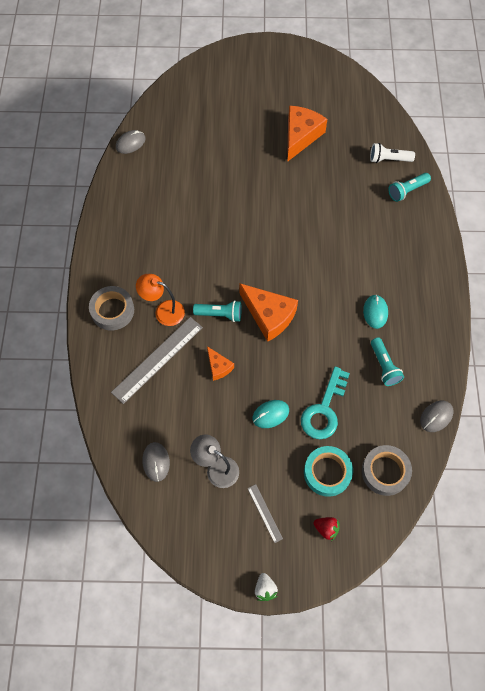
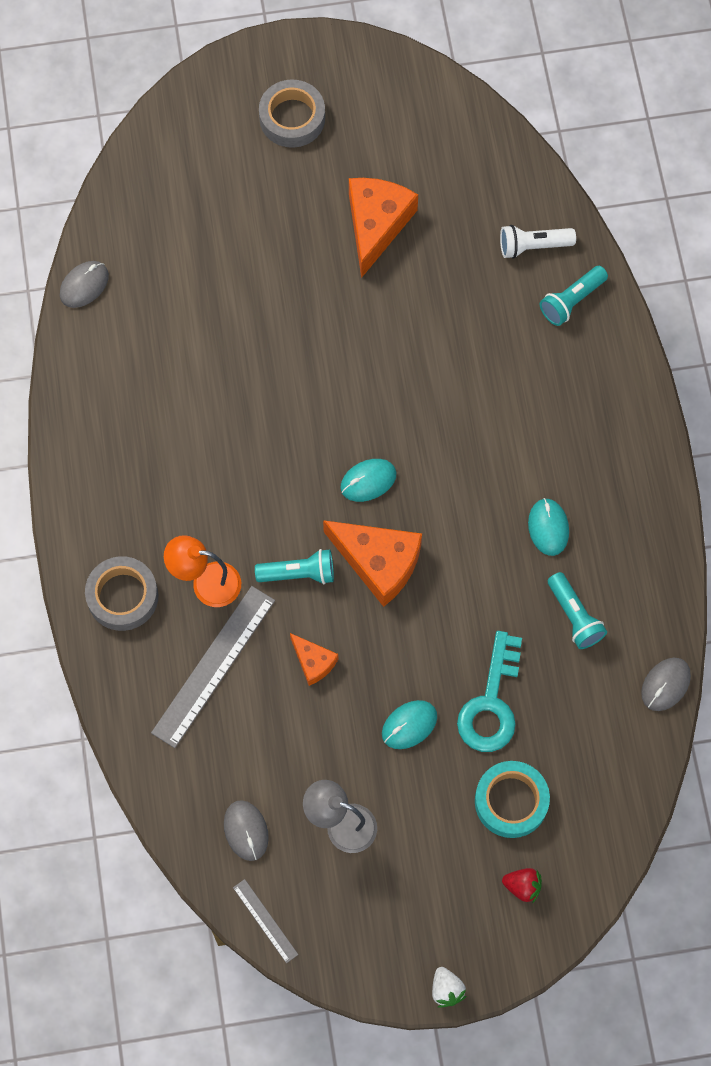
camera: 10 degrees left, 5 degrees up
(265, 513) = (427, 879): grey ruler -> grey ruler (265, 921)
(271, 269) = (368, 481): none -> turquoise mouse
(385, 472) = (598, 785): grey tape -> grey tape (292, 118)

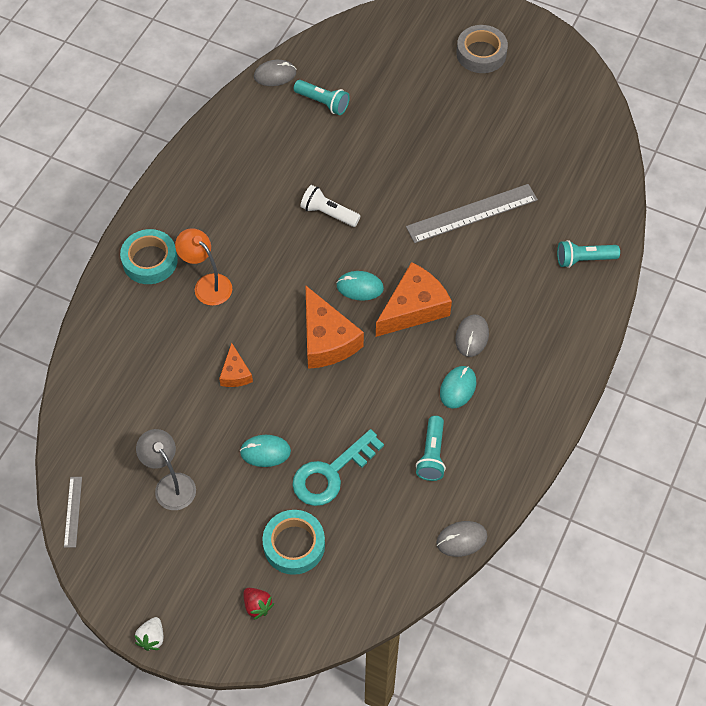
camera: 35 degrees right, 10 degrees down
(122, 596) = (150, 261): grey tape -> turquoise tape
(213, 666) = (171, 336): grey ruler -> grey ruler (472, 213)
(246, 831) = (107, 448): grey mouse -> grey mouse (471, 337)
(298, 573) = (270, 314): turquoise flashlight -> turquoise flashlight (323, 103)
(376, 225) = (487, 142): orange cheese -> orange cheese (414, 308)
(533, 246) = (583, 212): white flashlight -> white flashlight (328, 213)

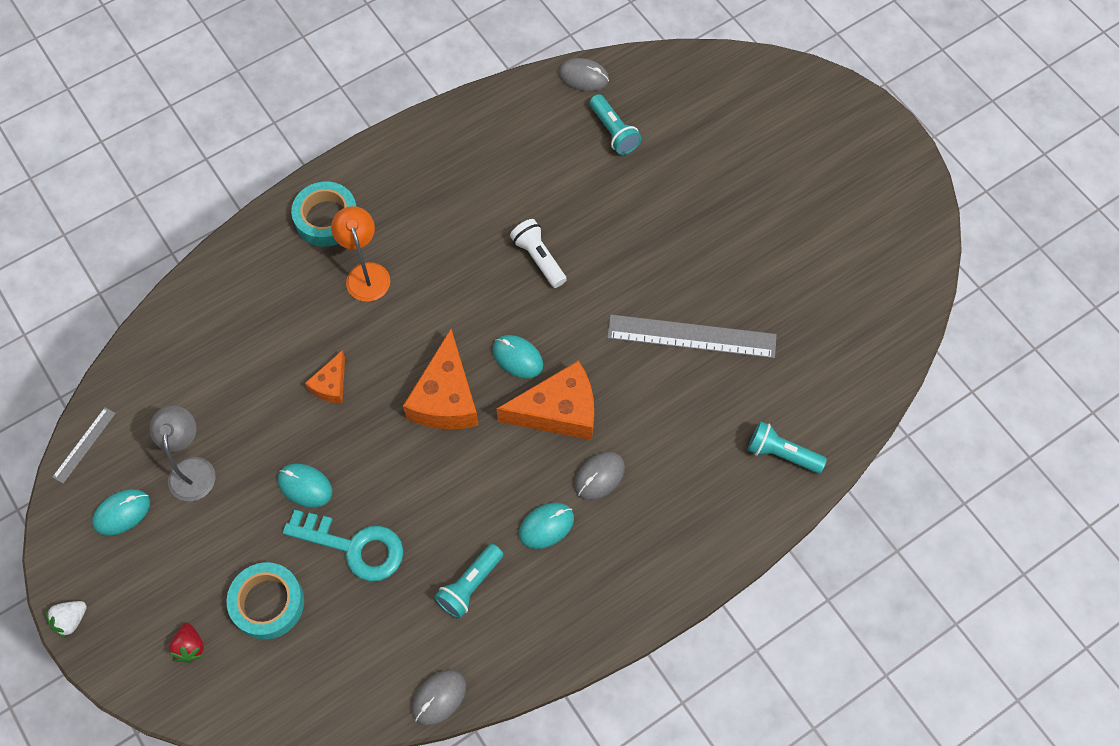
camera: 30 degrees right, 5 degrees up
(138, 543) = (122, 513): none -> turquoise mouse
(331, 473) = (354, 547): turquoise key -> turquoise key turned 150 degrees counterclockwise
(461, 539) = (439, 697): grey mouse -> grey mouse turned 60 degrees counterclockwise
(481, 53) = (823, 158): grey tape -> none

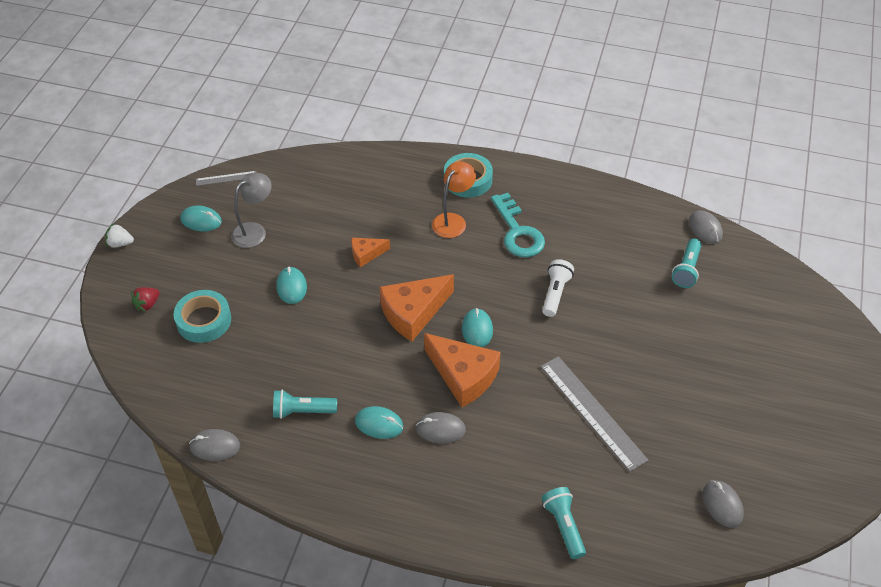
camera: 50 degrees right, 15 degrees down
(354, 547) = (275, 336): turquoise key -> turquoise key (518, 232)
(862, 315) = (722, 505): none -> grey mouse

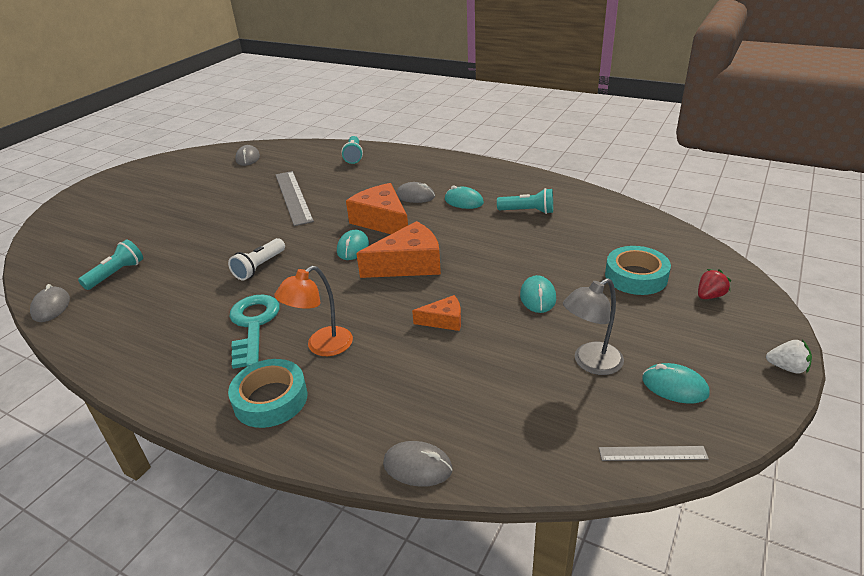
camera: 165 degrees left, 15 degrees down
(215, 446) = (602, 199): grey mouse -> grey mouse (417, 466)

